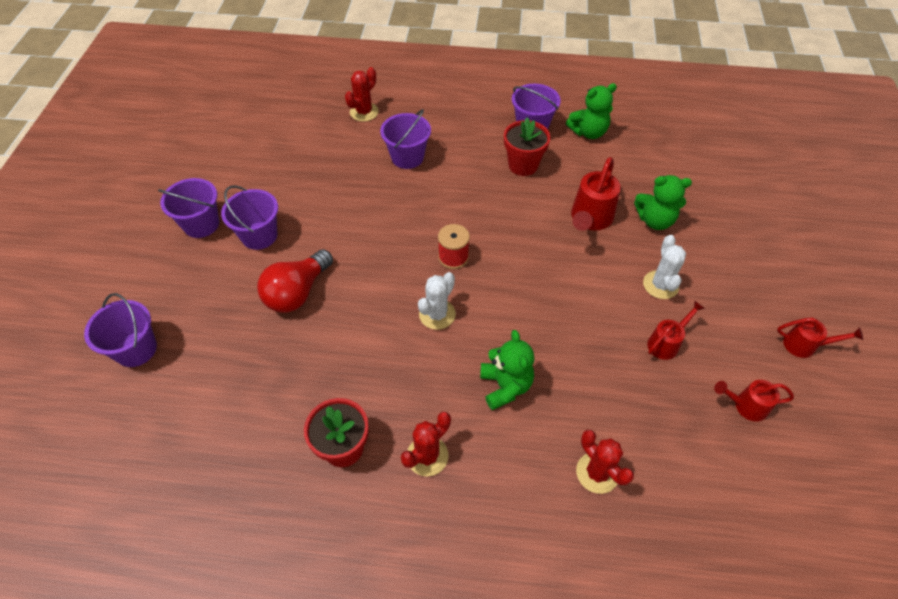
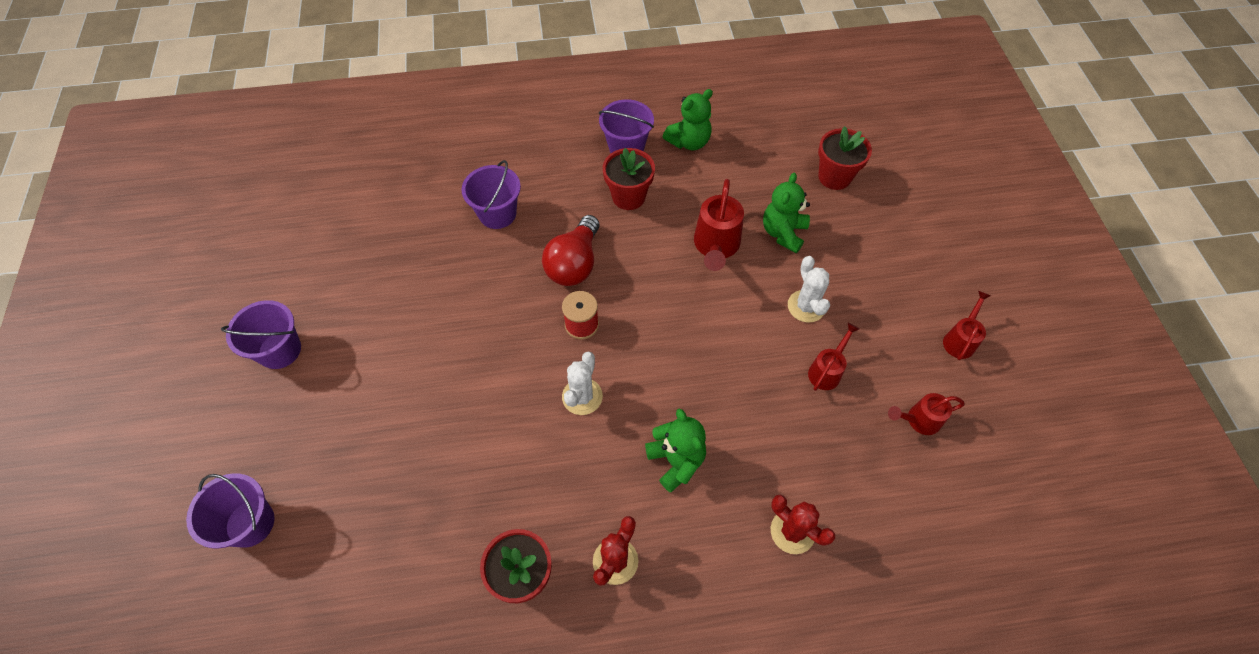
camera: 15 degrees left, 5 degrees up
(259, 235) = (354, 349): purple bucket -> none
(297, 292) = (419, 408): red light bulb -> red light bulb (574, 264)
(364, 112) = (431, 167): red cactus -> none
(655, 220) = (783, 233): green teddy bear -> green teddy bear turned 120 degrees clockwise
(715, 184) = (834, 177): none -> red flower pot
(804, 345) = (960, 340): red watering can -> red watering can turned 60 degrees counterclockwise

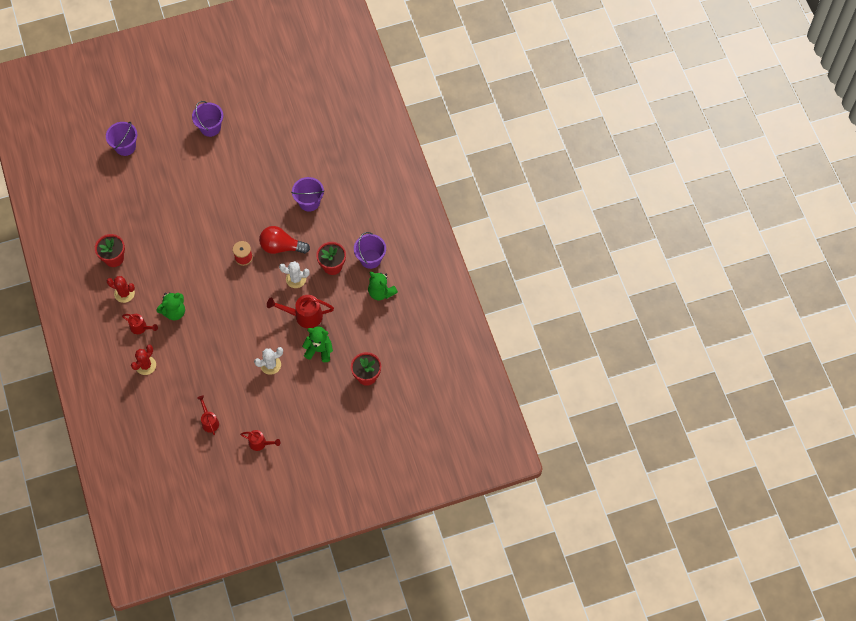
camera: 80 degrees right, 5 degrees up
(582, 396) = (202, 265): white cactus -> white cactus (296, 279)
(827, 371) = (232, 377): red watering can -> red watering can (140, 327)

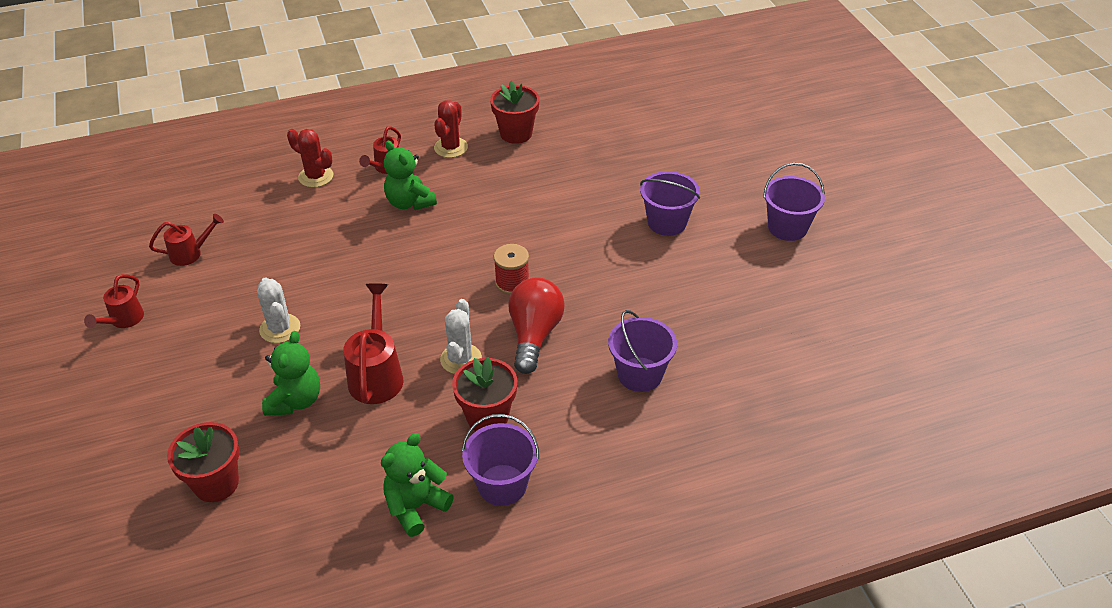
camera: 90 degrees right, 20 degrees down
(125, 146) = (727, 133): purple bucket -> purple bucket (667, 222)

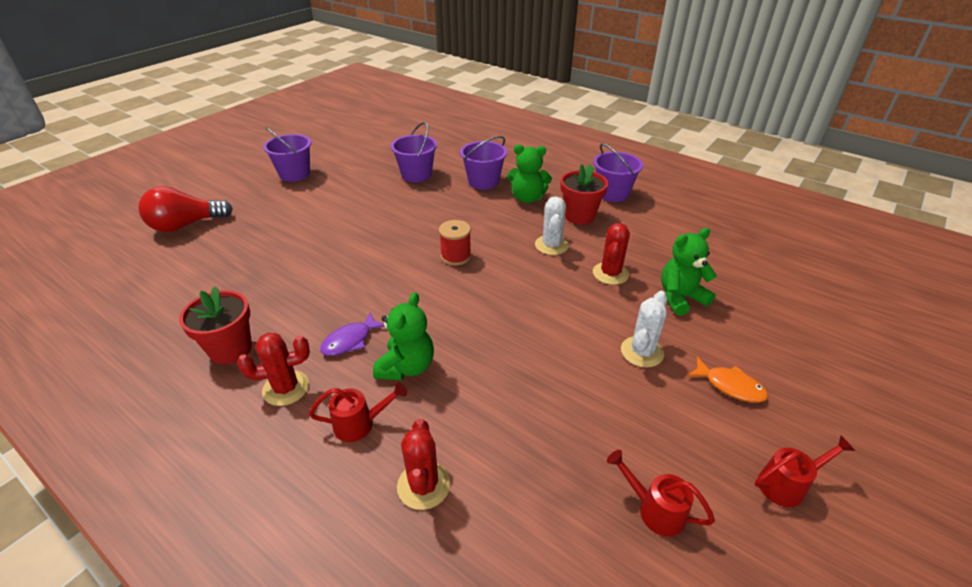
camera: 125 degrees left, 5 degrees down
(198, 354) = (730, 386): none -> orange fish
(216, 483) = (777, 292): red flower pot -> none
(377, 375) = (610, 273): red watering can -> red cactus
(416, 506) = (665, 212): green teddy bear -> green teddy bear (527, 198)
(461, 359) = (551, 245): white cactus -> white cactus turned 60 degrees counterclockwise
(466, 186) = (350, 340): none -> purple fish
(534, 335) = (495, 226): red light bulb -> red light bulb (186, 225)
(667, 222) = (324, 217): purple bucket -> purple bucket (416, 174)

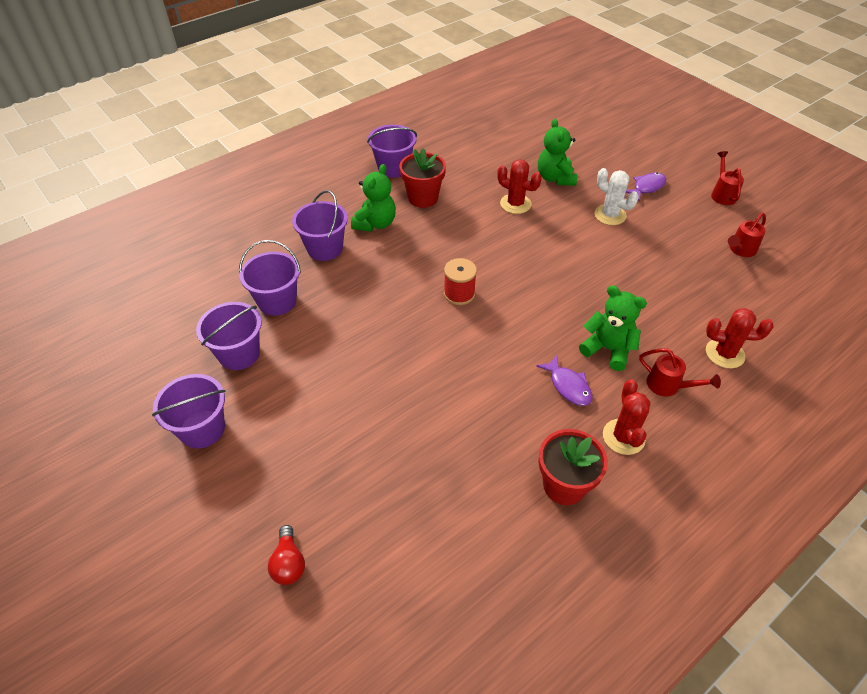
camera: 75 degrees left, 10 degrees up
(186, 225) = (289, 563): red light bulb -> red light bulb, size x0.54
(360, 424) = (668, 386): red watering can -> red watering can turned 120 degrees clockwise
(361, 172) = (239, 354): none -> purple bucket
(551, 245) = (463, 227): white cactus -> none
(730, 386) = (647, 187): orange fish -> purple fish

